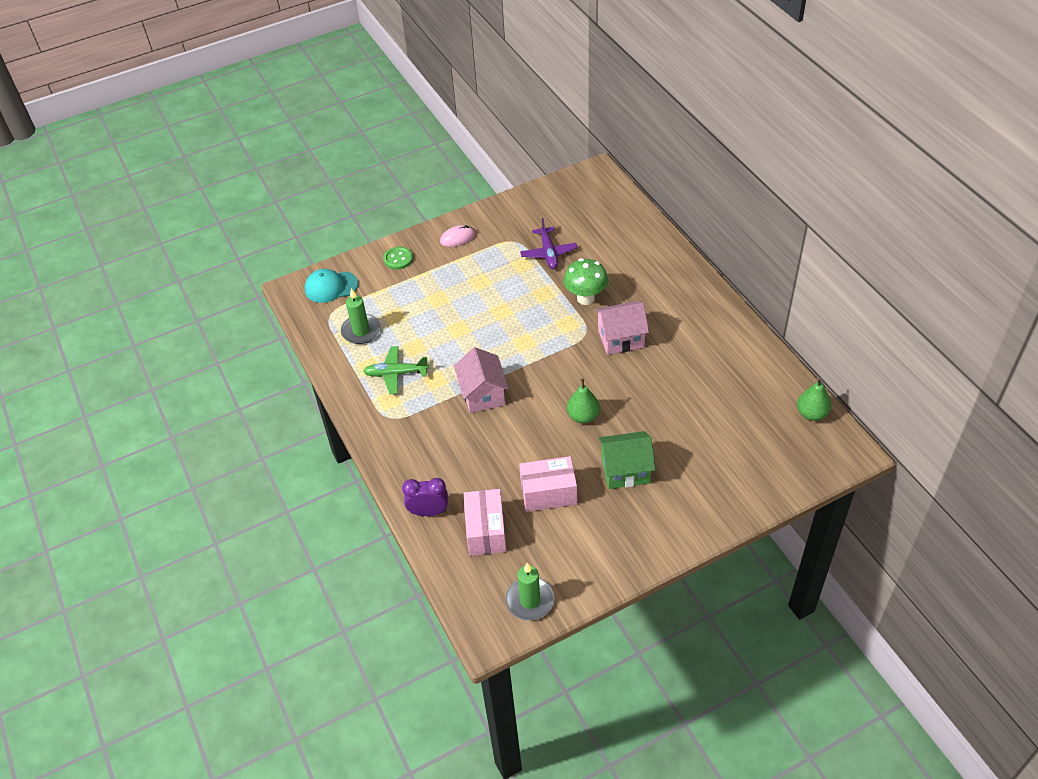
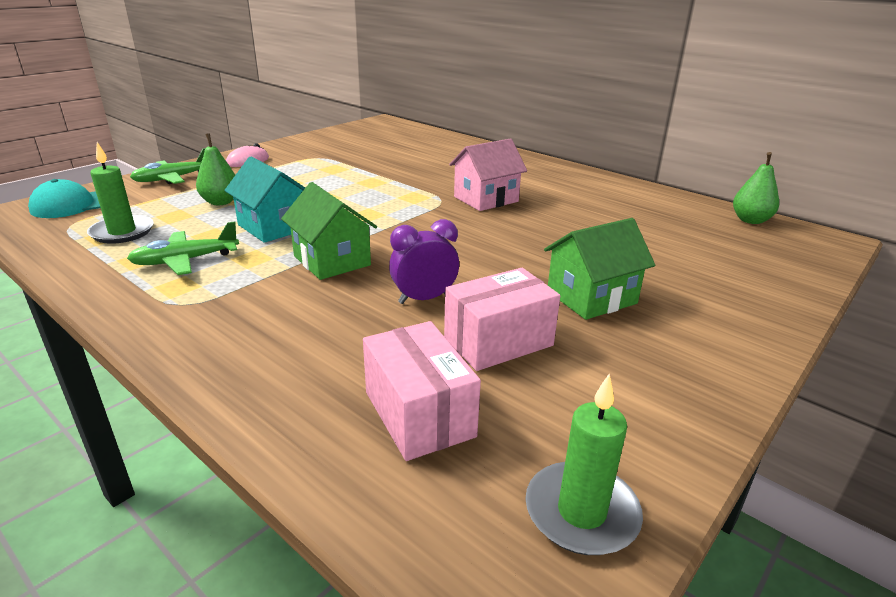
camera: 25 degrees left, 20 degrees down
(398, 259) = (172, 179): green button -> green plane
(428, 512) = (289, 409): purple clock -> purple clock (424, 299)
(456, 345) = (273, 227): none -> turquoise house
(482, 394) = (332, 260): pink house -> green house
(548, 253) = (361, 160): purple plane -> none
(583, 416) = (489, 259): green pear -> green pear (221, 202)
(585, 298) = (423, 180): green mushroom -> none

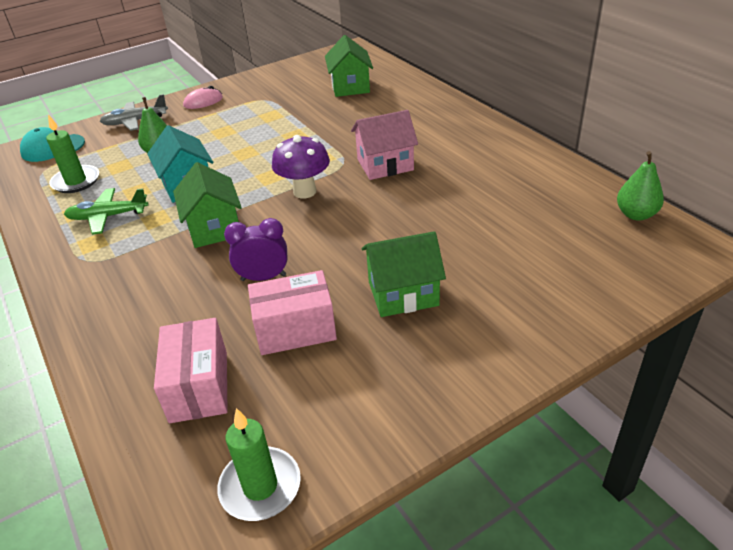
camera: 20 degrees right, 10 degrees up
(172, 179) = (135, 121): green plane -> grey plane
(403, 146) = (350, 86): none -> green house
(416, 224) = (305, 192): none -> purple mushroom

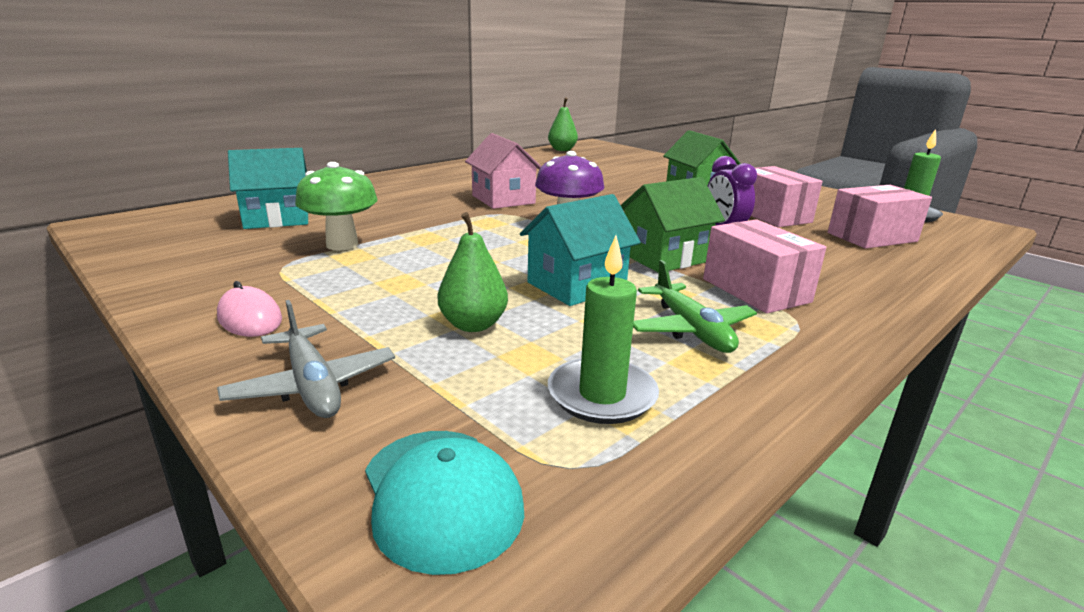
camera: 105 degrees left, 15 degrees down
(136, 256) = (755, 290): none -> pink box
(292, 111) = (342, 245): none -> green mushroom
(350, 86) = (277, 219): green house -> turquoise house

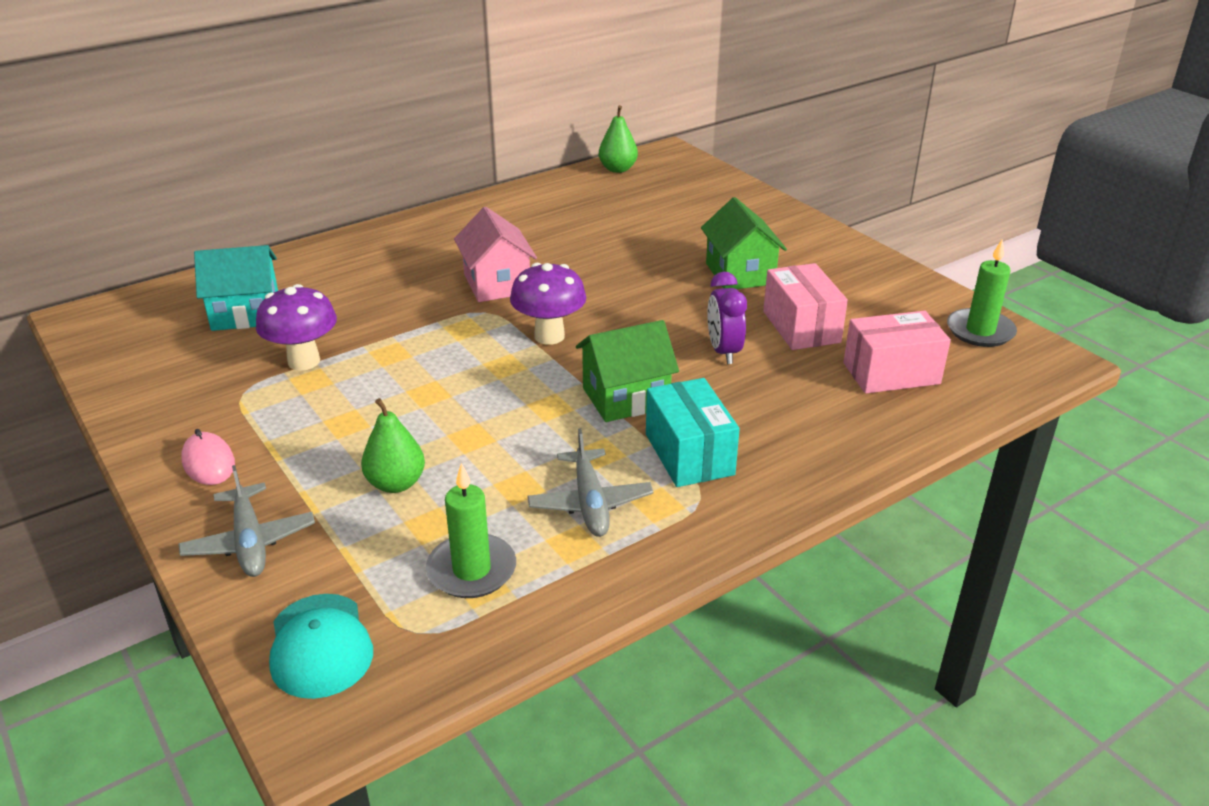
camera: 10 degrees right, 10 degrees up
(342, 245) = (304, 361): green mushroom -> purple mushroom
(576, 285) = (513, 436): turquoise house -> none
(691, 330) = (590, 503): green plane -> grey plane
(755, 290) = (689, 454): pink box -> turquoise box

